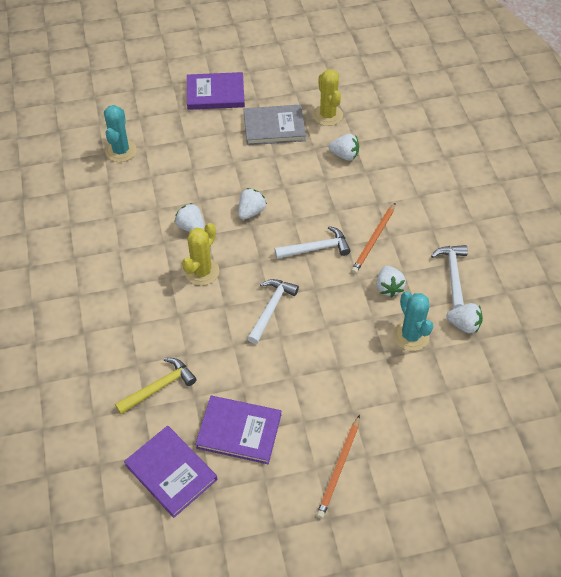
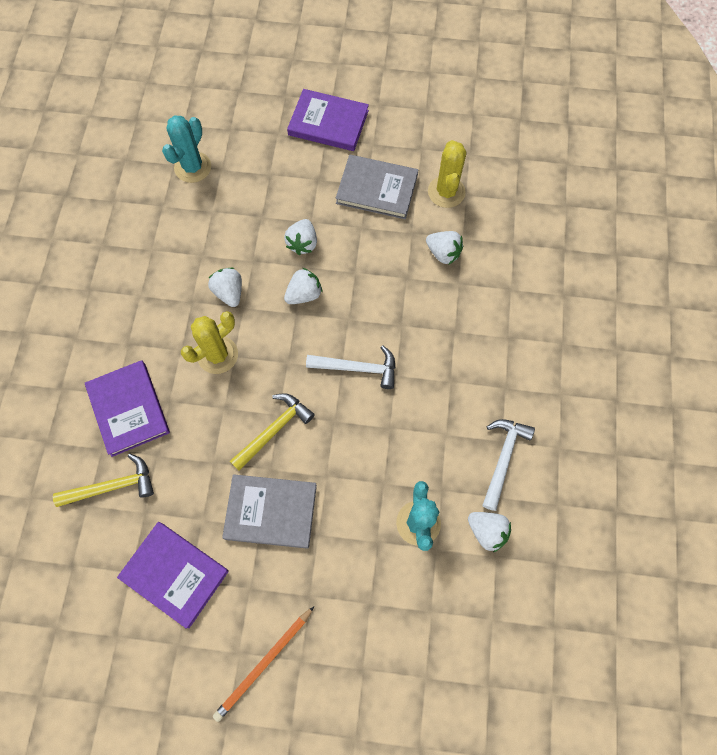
camera: 20 degrees right, 15 degrees up
(171, 472) = (82, 597): purple book -> purple book (128, 409)
(271, 309) = (274, 430): white hammer -> yellow hammer
(295, 364) = (271, 511): none -> grey book
(373, 240) = (429, 379): orange pencil -> none
(388, 287) = (419, 449): white strawberry -> white strawberry (302, 243)

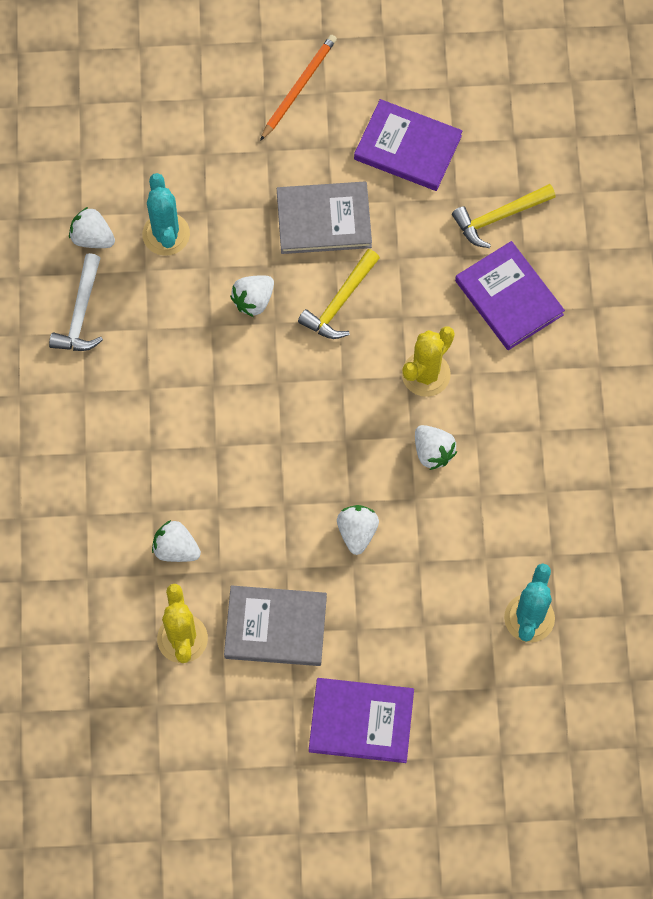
camera: 170 degrees right, 0 degrees up
(304, 294) = (340, 465): white strawberry -> white strawberry (253, 300)
(357, 368) = (259, 386): white hammer -> none

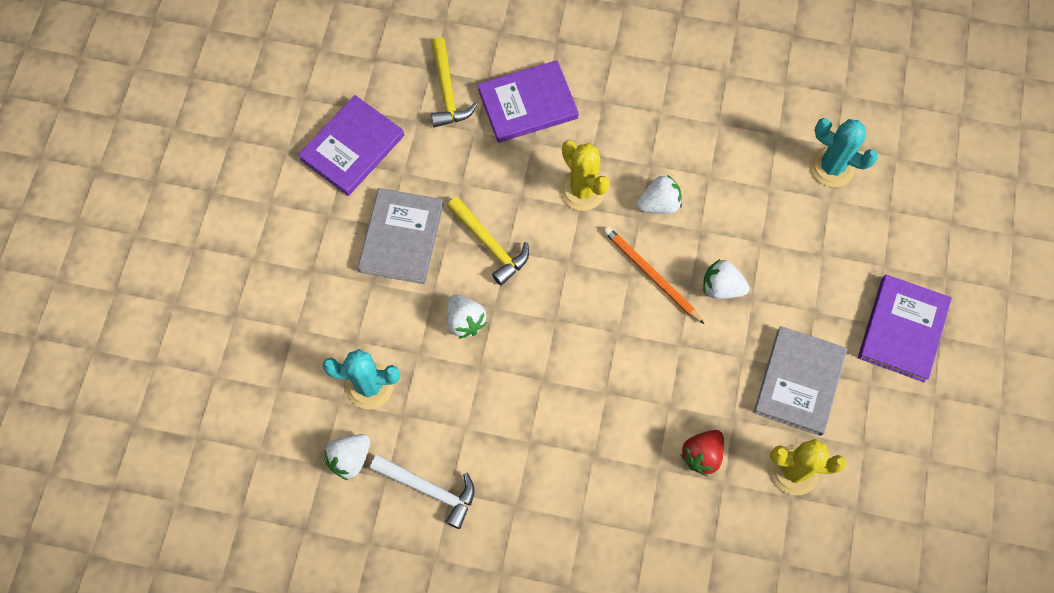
camera: 75 degrees left, 0 degrees up
(176, 549) = (702, 455): white strawberry -> red strawberry
(299, 87) = (255, 225): orange pencil -> orange pencil (651, 275)

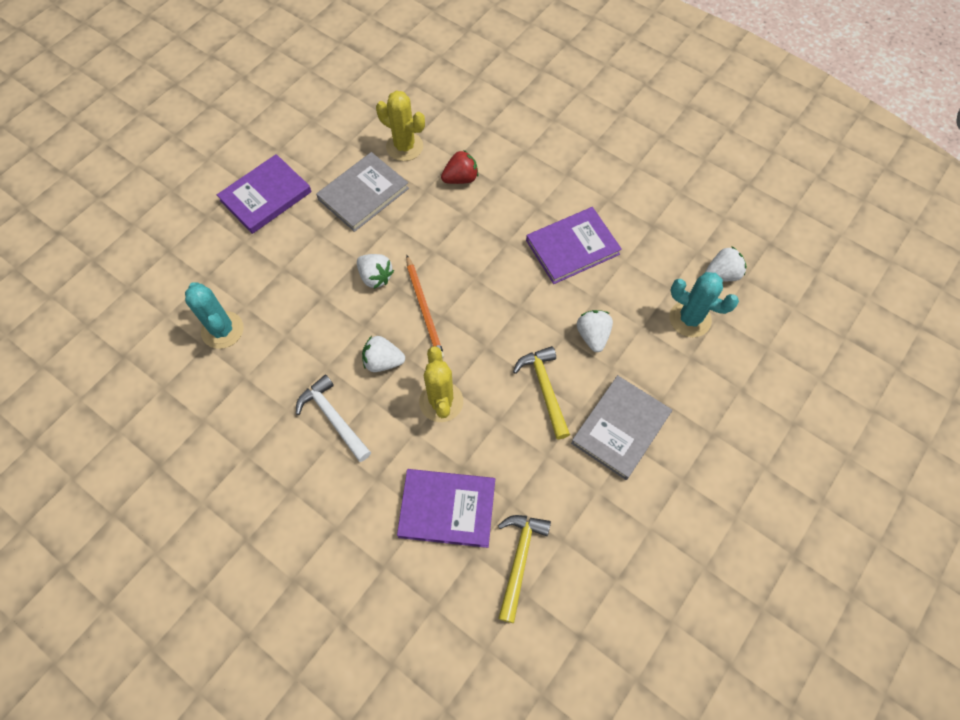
camera: 155 degrees left, 5 degrees down
(352, 147) = (637, 540): purple book -> purple book (572, 247)
(429, 489) = (667, 232): white hammer -> white hammer (333, 418)

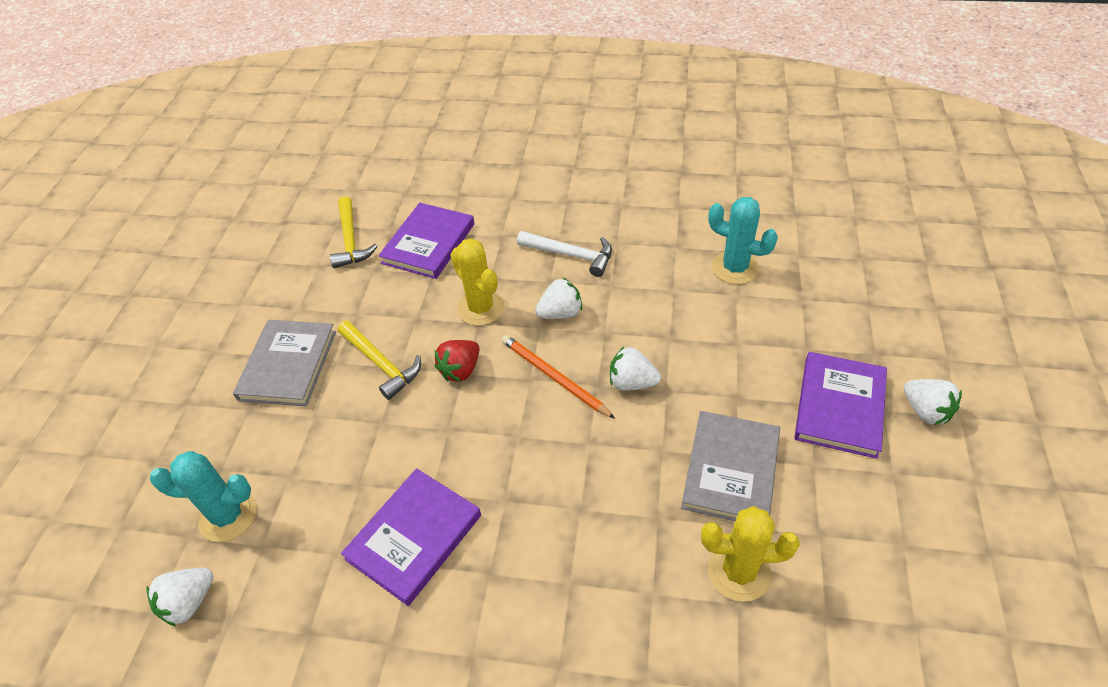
camera: 155 degrees right, 15 degrees down
(447, 509) = (428, 243): purple book -> purple book turned 45 degrees counterclockwise
(461, 178) = (623, 562): red strawberry -> red strawberry (460, 370)
(592, 336) = (347, 439): white strawberry -> white strawberry (925, 411)

